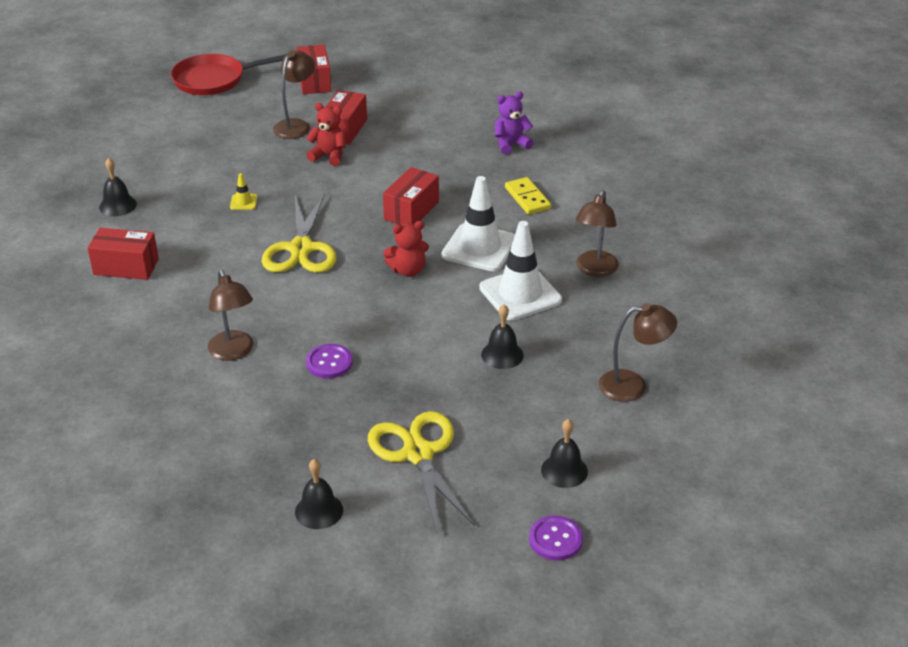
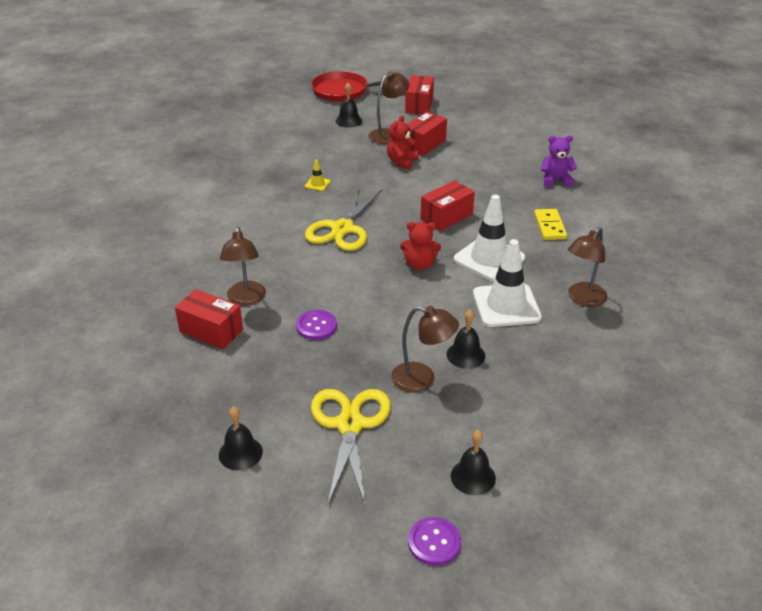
camera: 20 degrees right, 0 degrees up
(118, 205) = (224, 168): black bell -> black bell (348, 121)
(126, 267) = (203, 215): red box -> red box (211, 331)
(329, 156) = (401, 162): red teddy bear -> red teddy bear turned 105 degrees counterclockwise
(633, 385) = (573, 413): brown lamp -> brown lamp (422, 379)

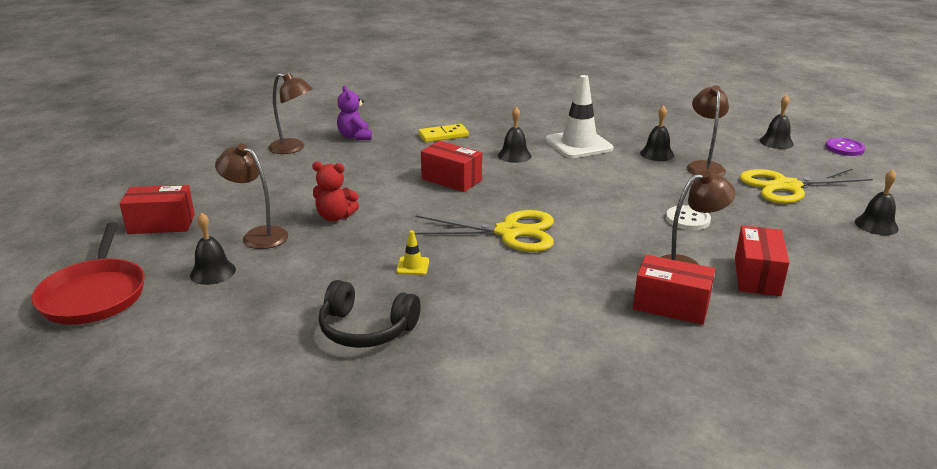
camera: 105 degrees left, 10 degrees down
(258, 162) = (366, 329): none -> black headphones
(316, 326) = (687, 219): purple button -> white button
(419, 264) = (547, 184): red teddy bear -> none
(424, 144) = (284, 208): red box -> red box (671, 306)
(489, 259) = (514, 155): white traffic cone -> black bell
(583, 299) = (546, 120): brown lamp -> brown lamp (293, 148)

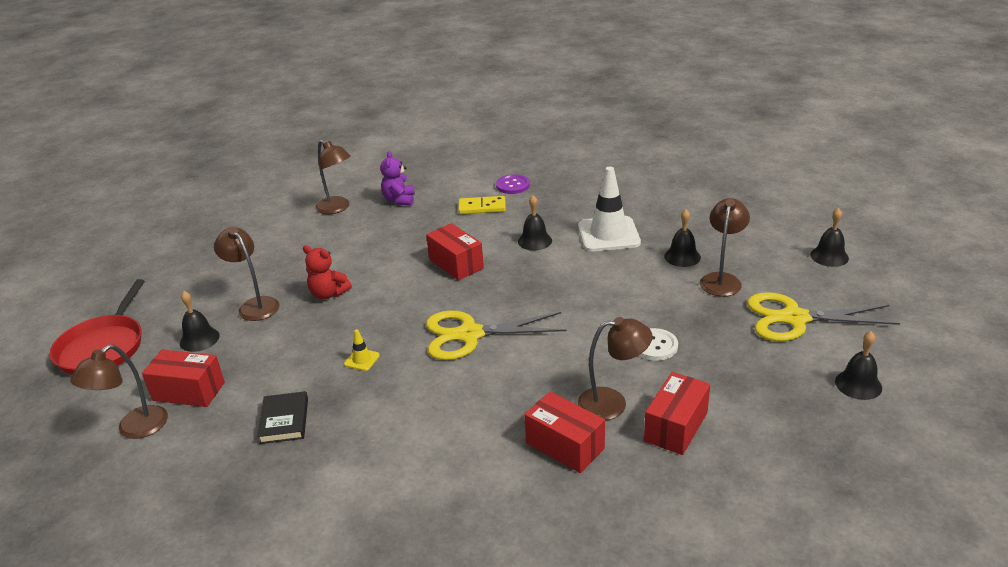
camera: 20 degrees right, 5 degrees up
(161, 224) = (187, 281): red box -> red box (189, 391)
(187, 364) = (134, 429): none -> brown lamp
(366, 329) = (284, 421): black headphones -> black book
(509, 232) = (470, 335): yellow scissors -> yellow scissors turned 150 degrees clockwise
(844, 148) = (905, 274): purple button -> purple button (513, 185)

